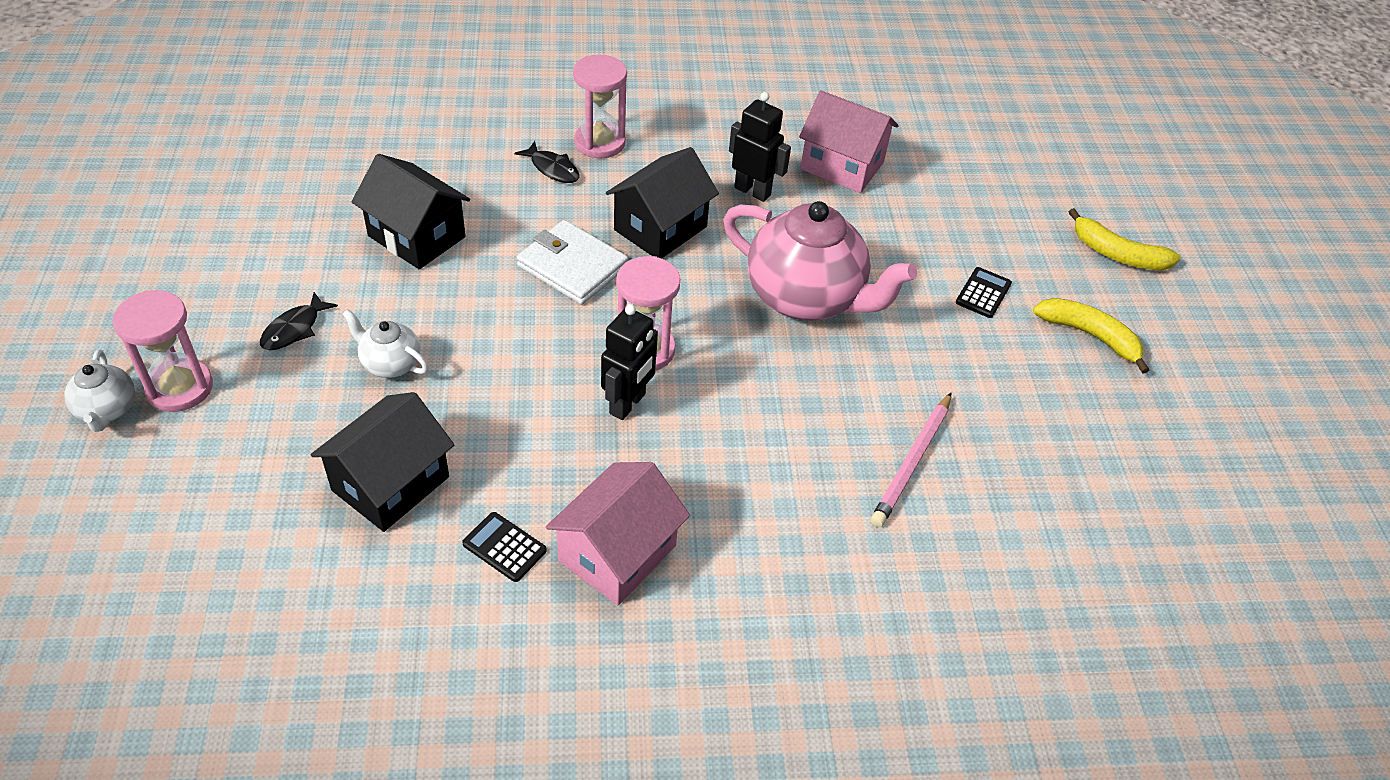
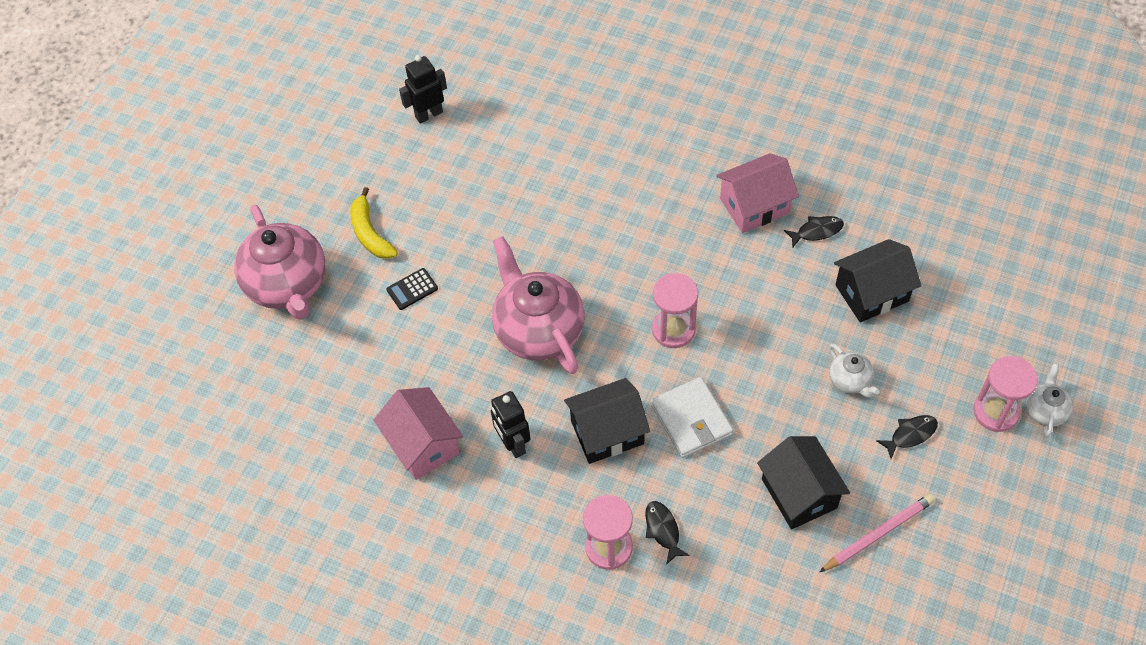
camera: 145 degrees left, 10 degrees up
(504, 547) = (817, 231): black calculator -> black fish
(628, 404) = (704, 294): black robot -> black robot (429, 114)
(912, 462) = (553, 195): pink pencil -> pink pencil (878, 534)
(1117, 254) = (288, 285): yellow banana -> pink teapot

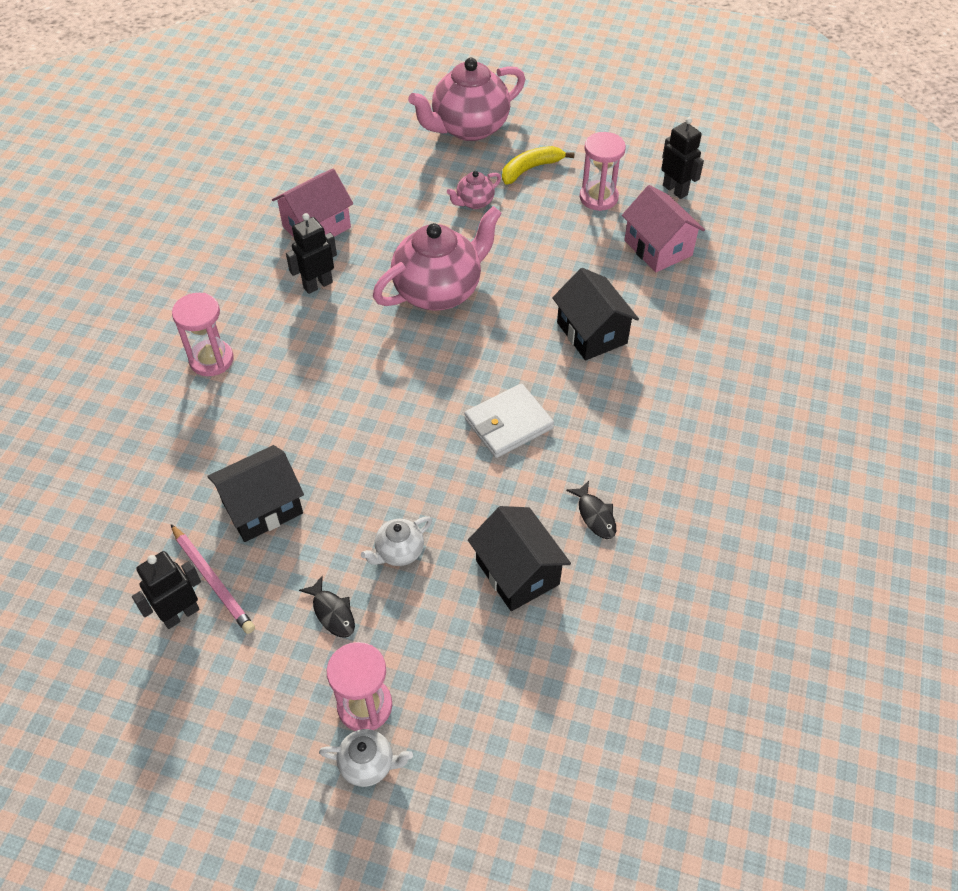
camera: 80 degrees right, 5 degrees down
(412, 289) = (474, 202): black calculator -> pink teapot
(607, 432) = (330, 349): black house -> black house (591, 333)
(663, 530) = (227, 398): black fish -> none
(673, 329) = (450, 392): pink hourglass -> pink hourglass (598, 197)
(691, 419) = (346, 413): white wallet -> white wallet (508, 424)
(754, 206) = (619, 455): pink house -> pink house (658, 248)
(913, 560) = (180, 614): none -> black robot

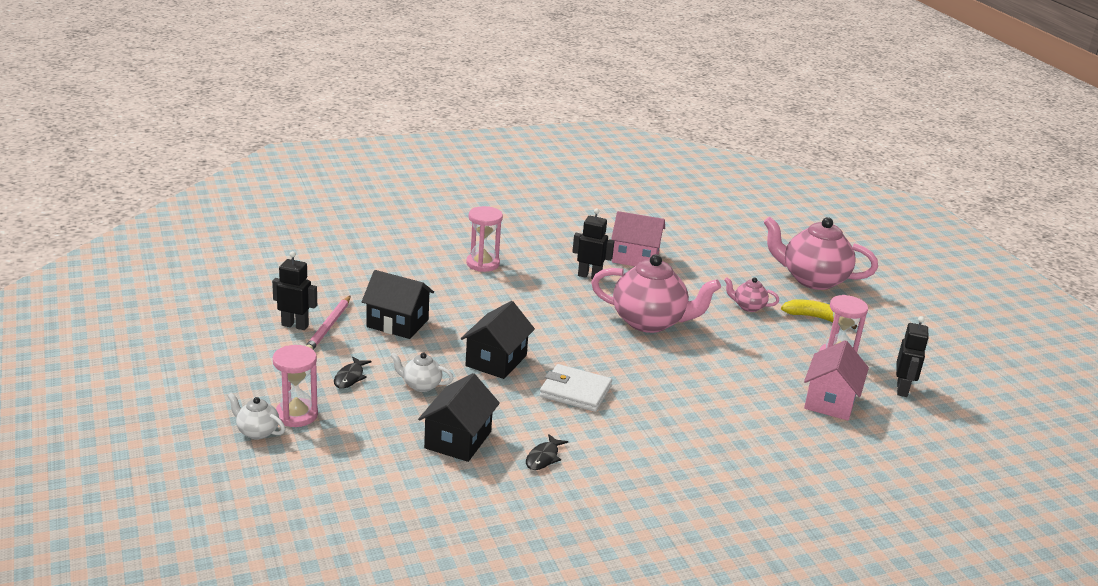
camera: 50 degrees right, 25 degrees down
(368, 764) = (257, 432): white teapot -> white teapot turned 150 degrees clockwise
(591, 333) = (703, 399): black house -> black house (496, 361)

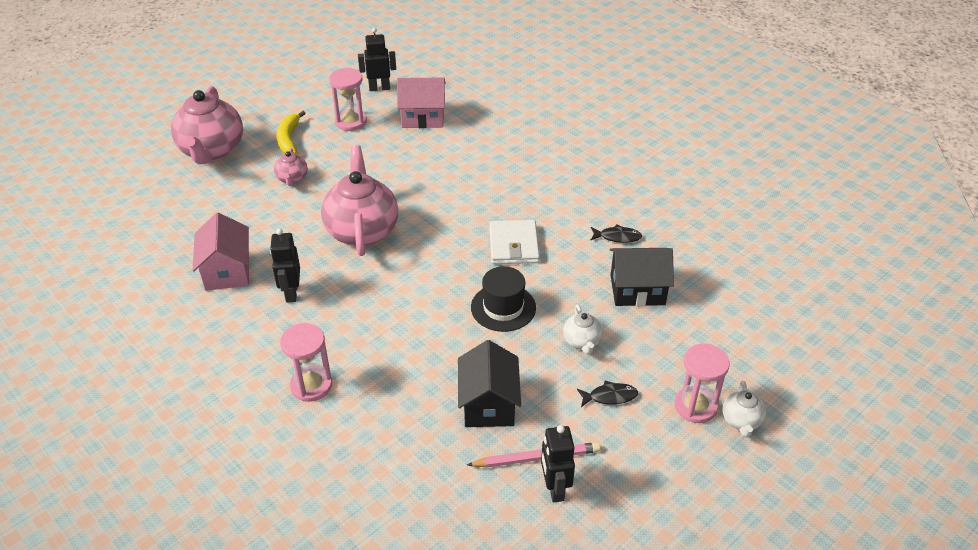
camera: 110 degrees left, 15 degrees up
(496, 361) = (503, 307): black house -> black hat

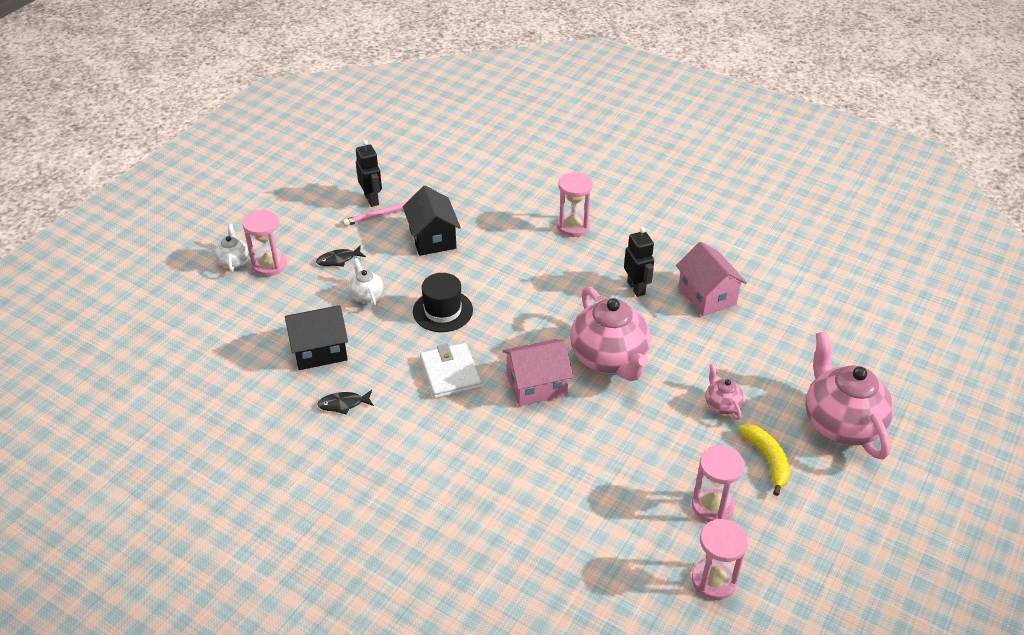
camera: 165 degrees right, 0 degrees up
(379, 88) = (713, 580): black robot -> pink hourglass
(423, 117) = (625, 535): pink house -> pink house (536, 385)

